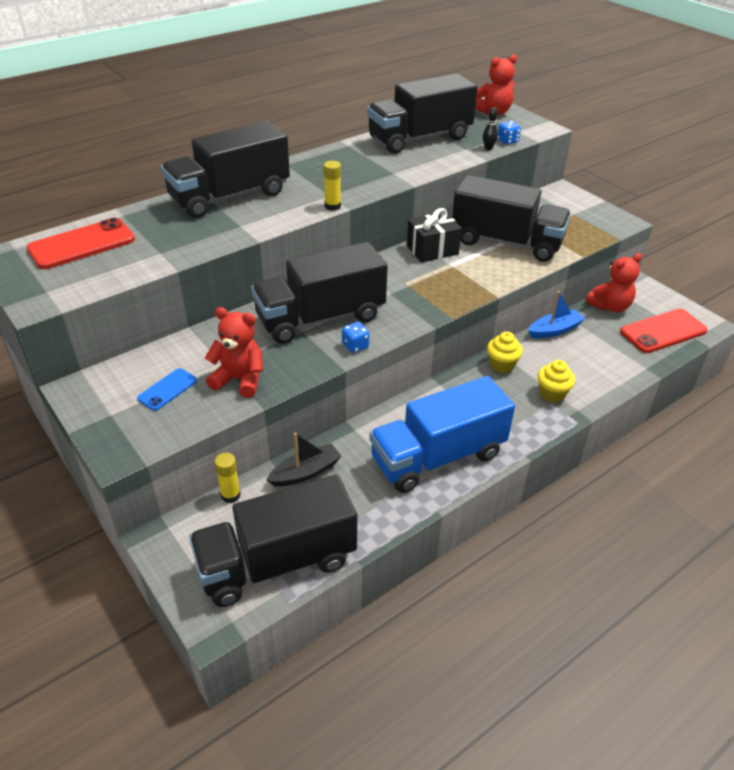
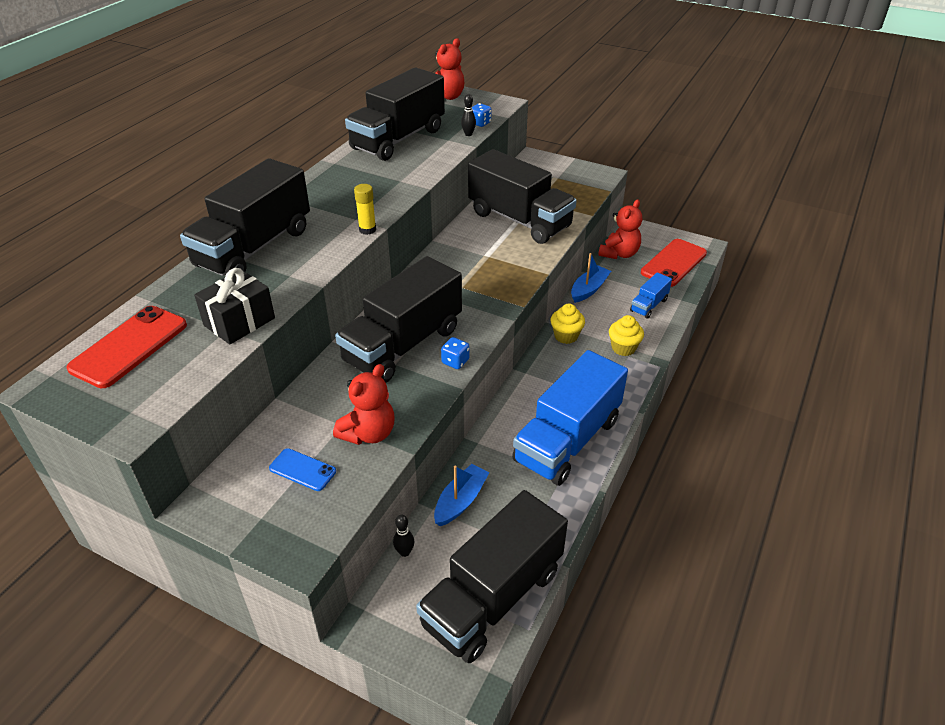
camera: 25 degrees left, 0 degrees up
(167, 389) = (302, 470): blue phone -> blue phone turned 75 degrees counterclockwise
(230, 495) = (404, 552): yellow glue stick -> black bowling pin
(239, 379) = (369, 433): red teddy bear -> red teddy bear turned 135 degrees clockwise
(305, 472) = (460, 501): black boat -> blue boat
(432, 250) = (459, 246): black gift -> black gift (239, 322)
(506, 242) = (519, 220): black truck -> black truck turned 45 degrees clockwise
(607, 363) = (649, 305): none -> blue truck

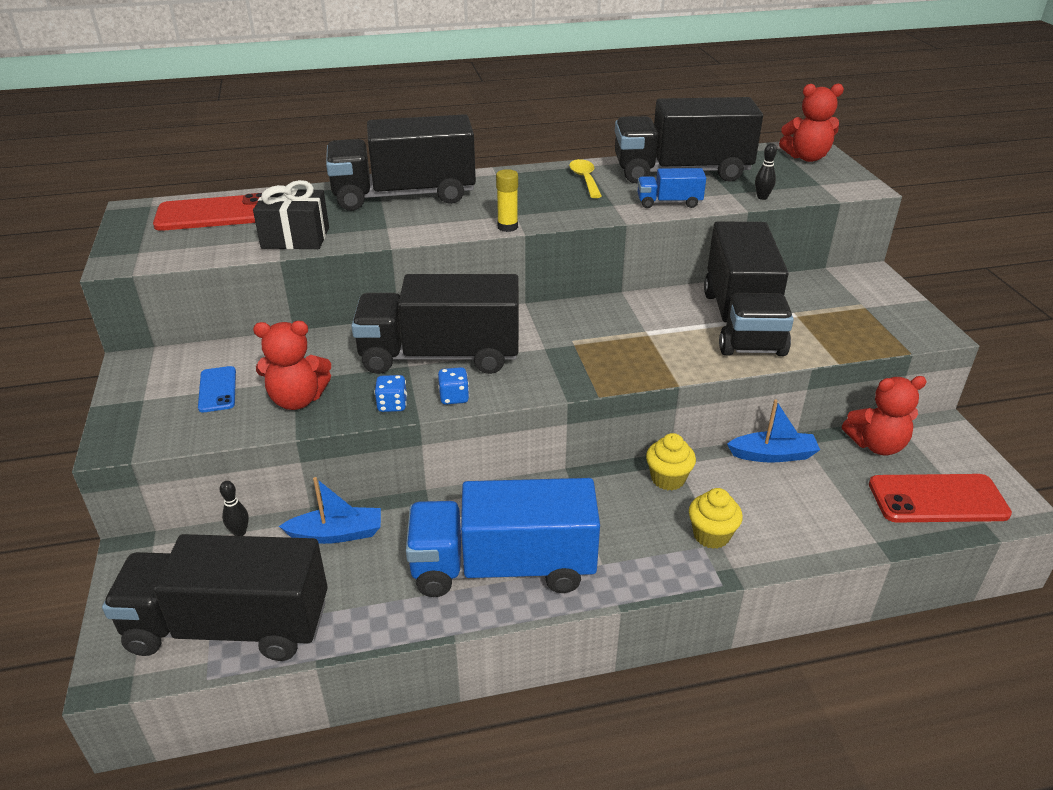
camera: 50 degrees right, 5 degrees down
(351, 173) = (585, 179): none -> yellow spoon
(480, 123) = (796, 194): blue dice -> blue dice (392, 405)
(649, 305) = (820, 518): blue truck -> blue truck (669, 202)

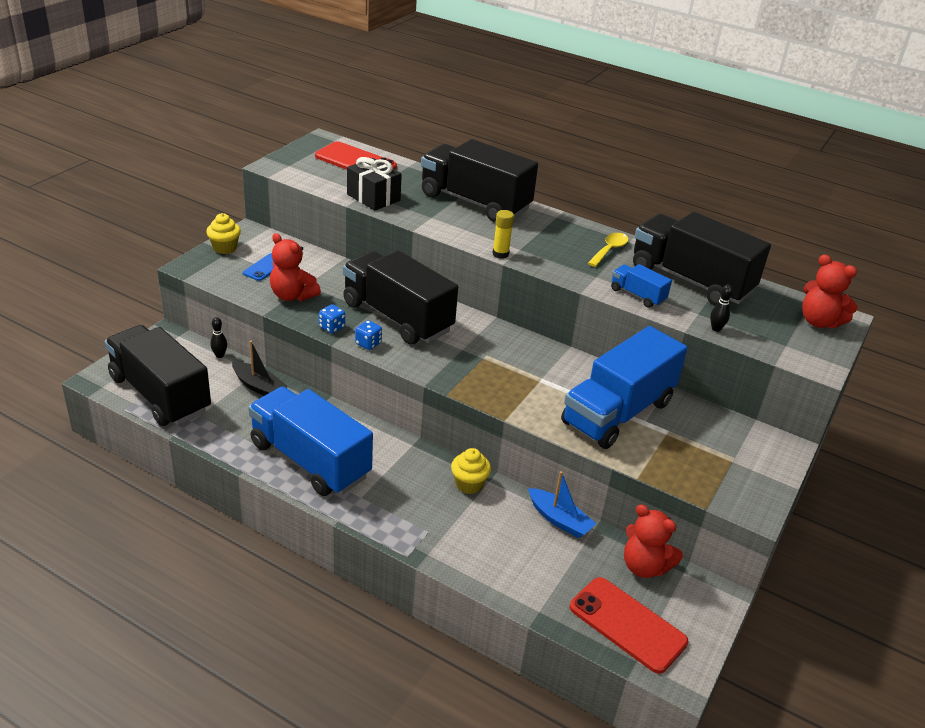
camera: 40 degrees right, 0 degrees up
(337, 534) = (259, 387): blue boat -> black boat
(711, 535) = (443, 530): yellow cupcake -> yellow cupcake (225, 248)
(742, 322) = (618, 413): black truck -> blue truck

